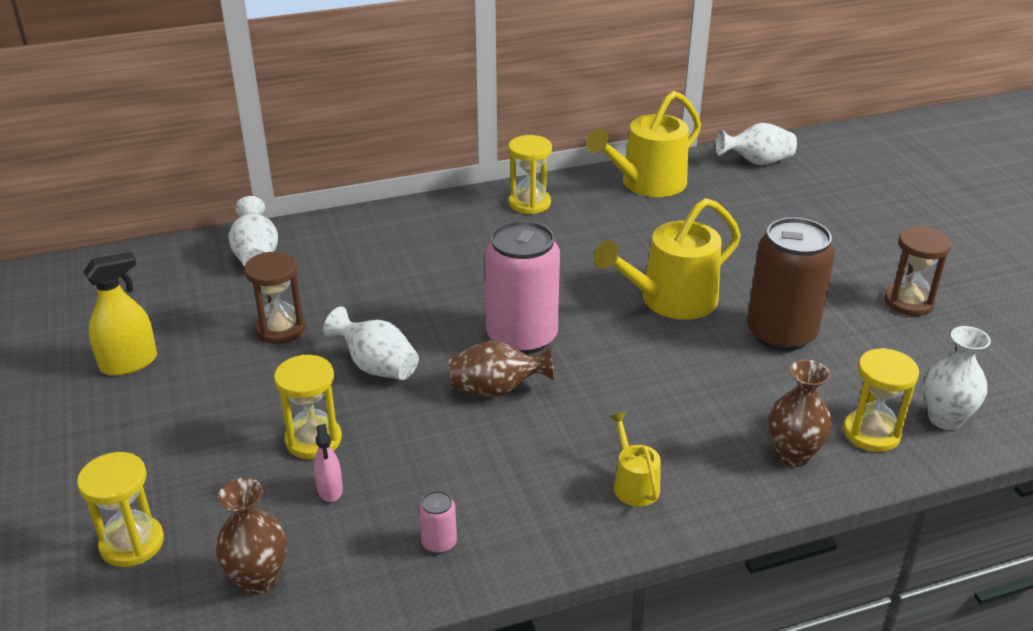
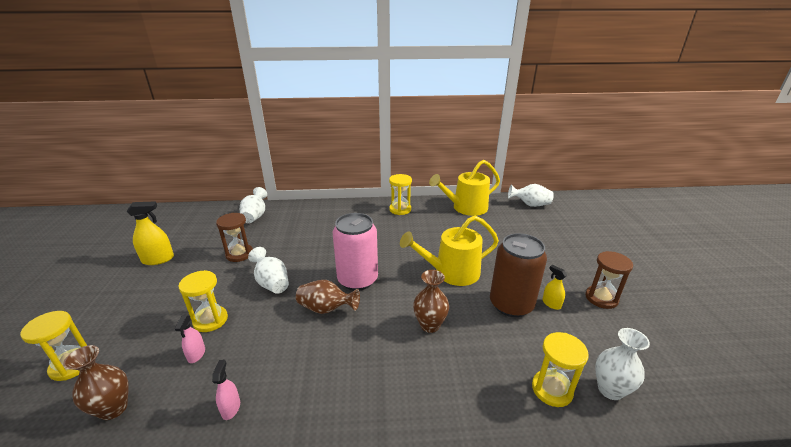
camera: 15 degrees right, 5 degrees down
(439, 542) = (231, 408): pink can -> pink spray bottle
(634, 484) = (373, 393): yellow watering can -> none
(793, 455) = (490, 394): brown vase -> brown vase (429, 325)
(839, 322) = (551, 304): none -> yellow spray bottle

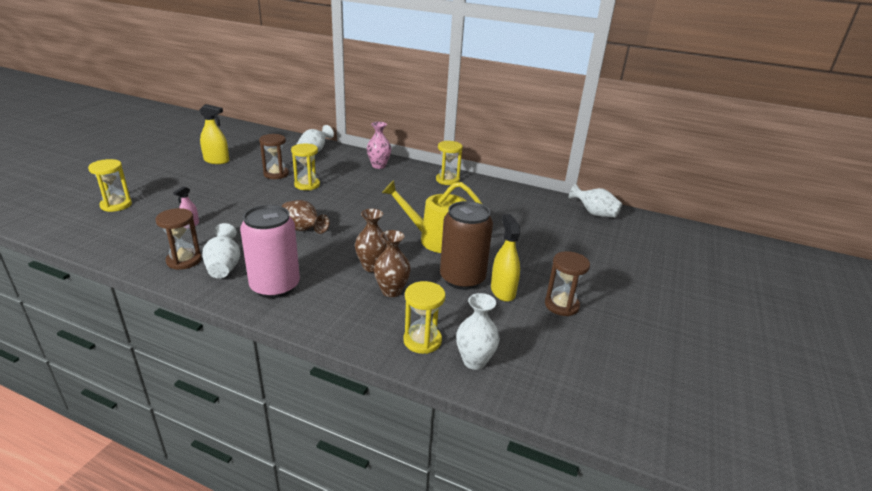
camera: 25 degrees right, 0 degrees up
(113, 408) = (120, 235): brown vase -> brown vase (391, 291)
(210, 320) = (217, 209): yellow hourglass -> yellow hourglass (307, 185)
(231, 408) = (184, 260): pink spray bottle -> brown hourglass
(272, 283) = (280, 200): white vase -> white vase (224, 266)
(330, 213) = (379, 166): none -> pink vase
(357, 280) = (349, 219): pink can -> pink can (275, 286)
(466, 208) = (517, 196): yellow watering can -> none
(551, 304) = (503, 291): yellow spray bottle -> yellow spray bottle, size x1.70

